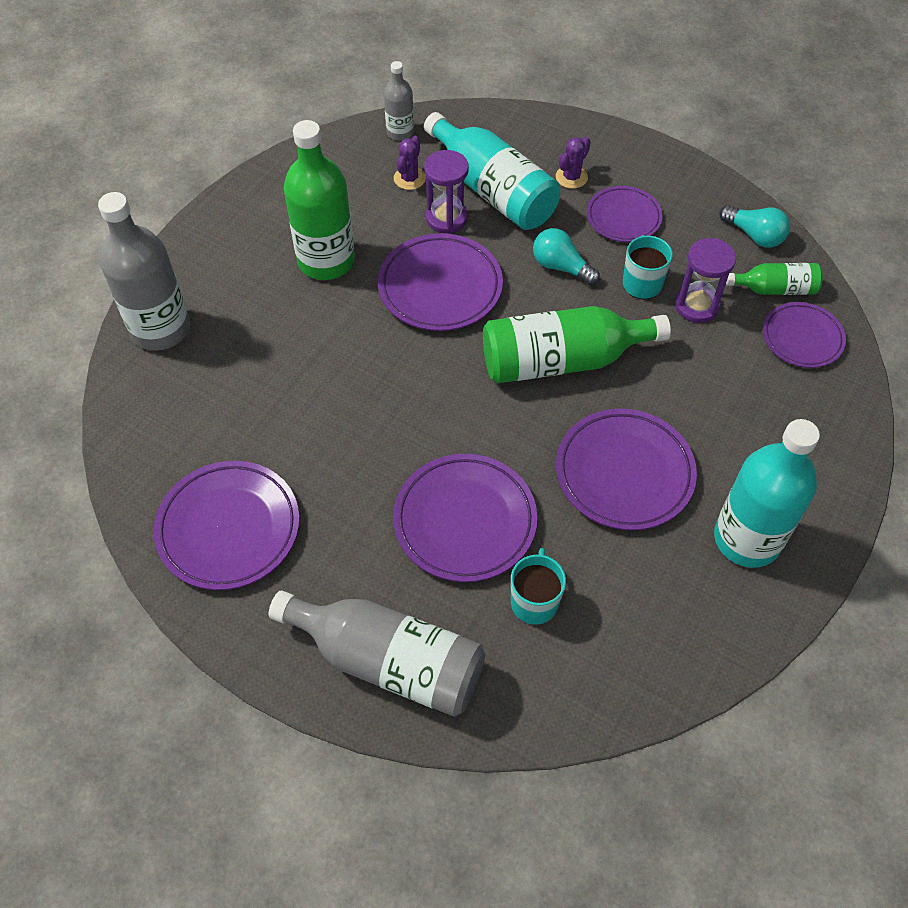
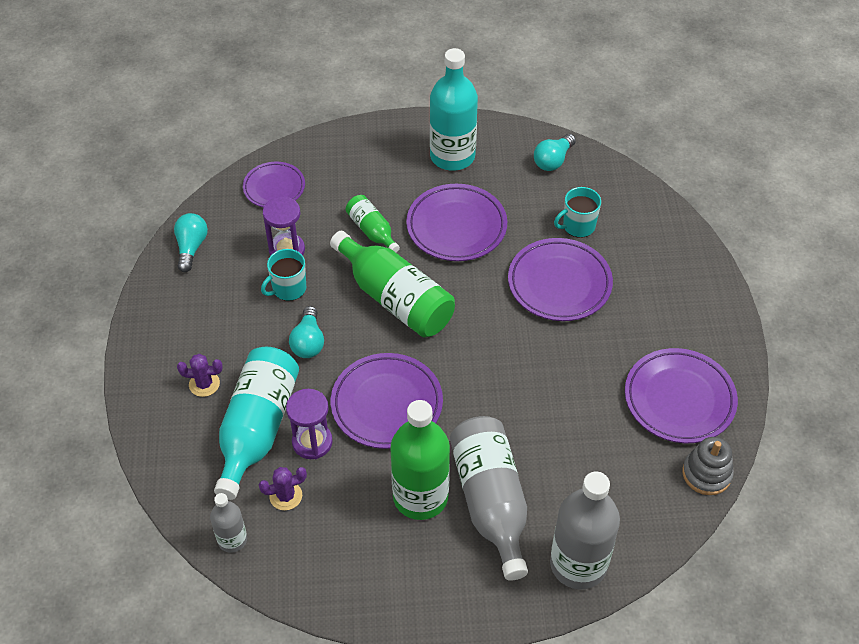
camera: 125 degrees left, 5 degrees down
(135, 489) = (706, 474): none -> grey stacking toy
(389, 661) = (674, 269): grey bottle -> grey bottle (491, 502)
(623, 217) = (227, 329): purple plate -> none
(666, 651) = (553, 160): none -> turquoise light bulb
(775, 289) = (238, 217): green bottle -> green bottle (372, 231)

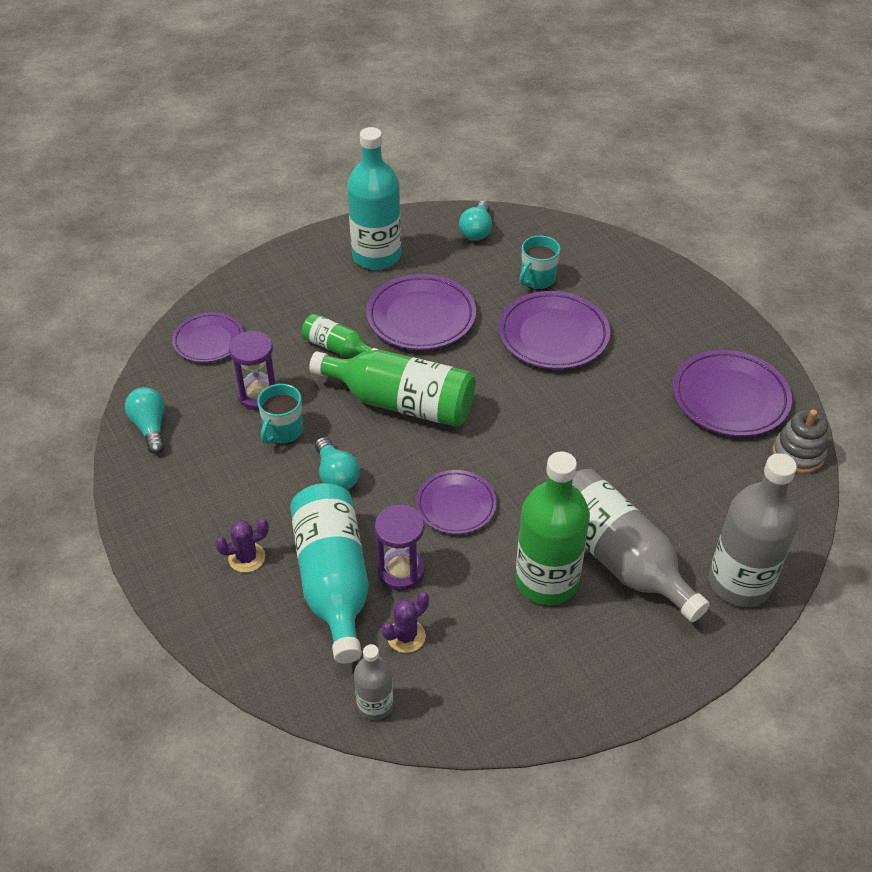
camera: 25 degrees left, 5 degrees down
(387, 404) = (456, 505): purple plate -> purple plate, size x0.63

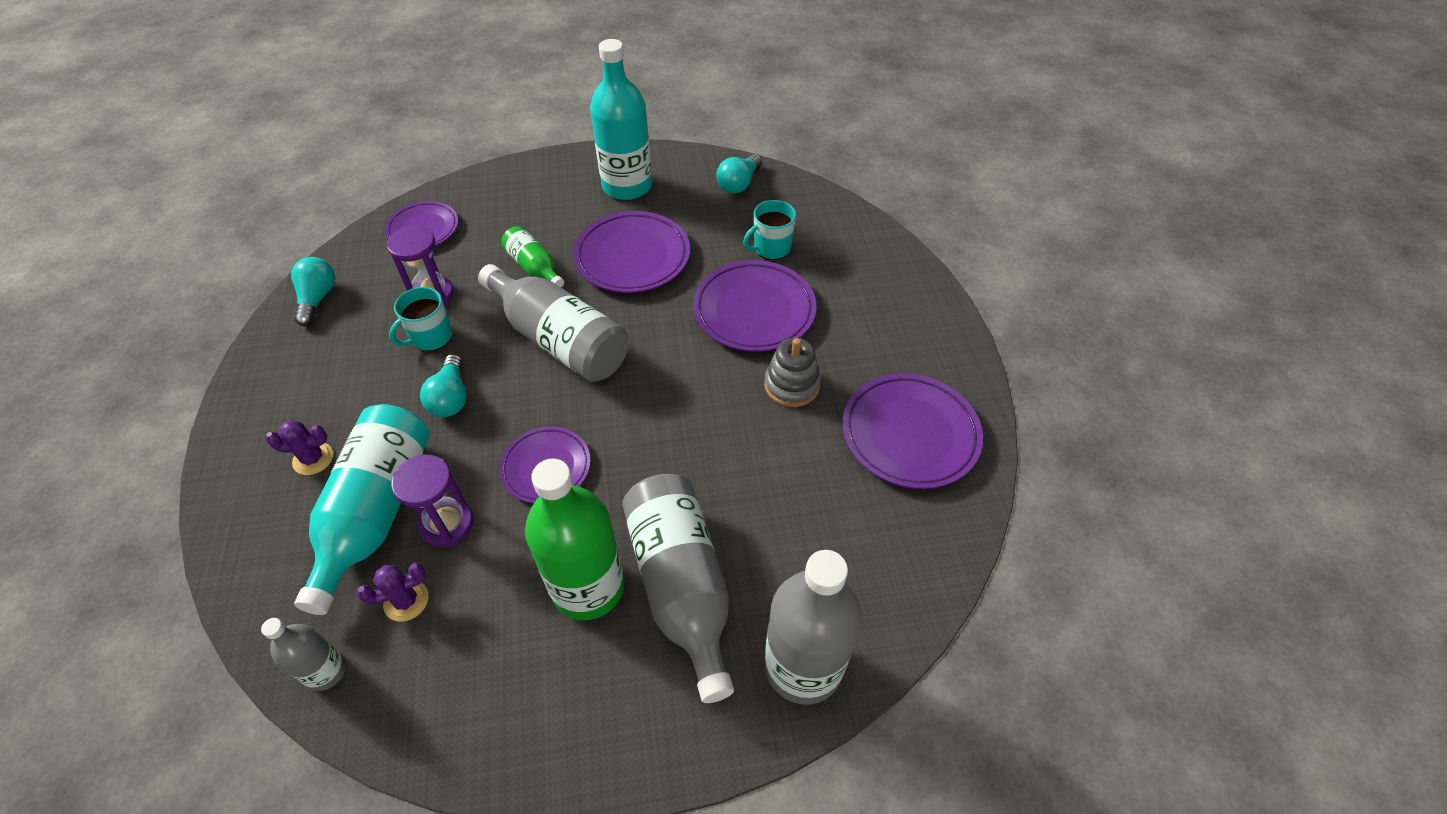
camera: 20 degrees right, 5 degrees up
(401, 403) = (560, 340): green bottle -> grey bottle
(798, 454) = (956, 526): grey stacking toy -> grey stacking toy (791, 385)

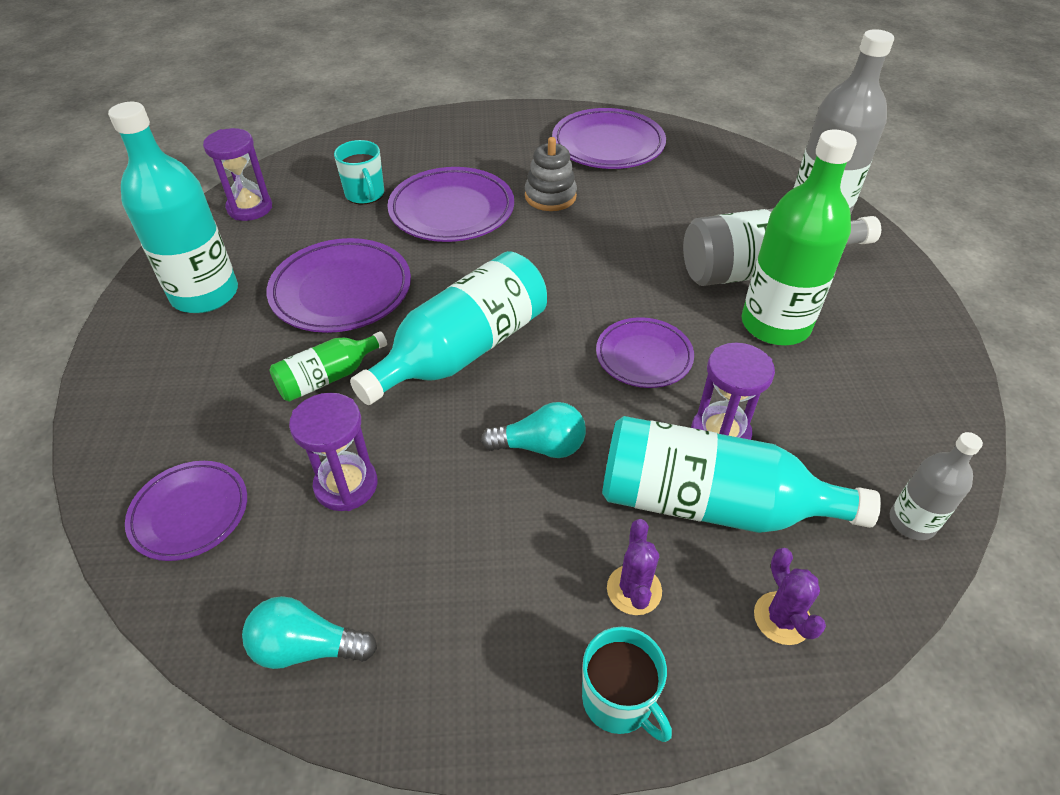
camera: 85 degrees left, 5 degrees down
(406, 600) = (817, 460): purple cactus -> purple cactus (782, 618)
(431, 337) = (431, 478): turquoise mug -> turquoise mug (618, 700)
(560, 340) = (463, 350): grey bottle -> turquoise bottle
(739, 184) = (250, 208): turquoise light bulb -> purple hourglass

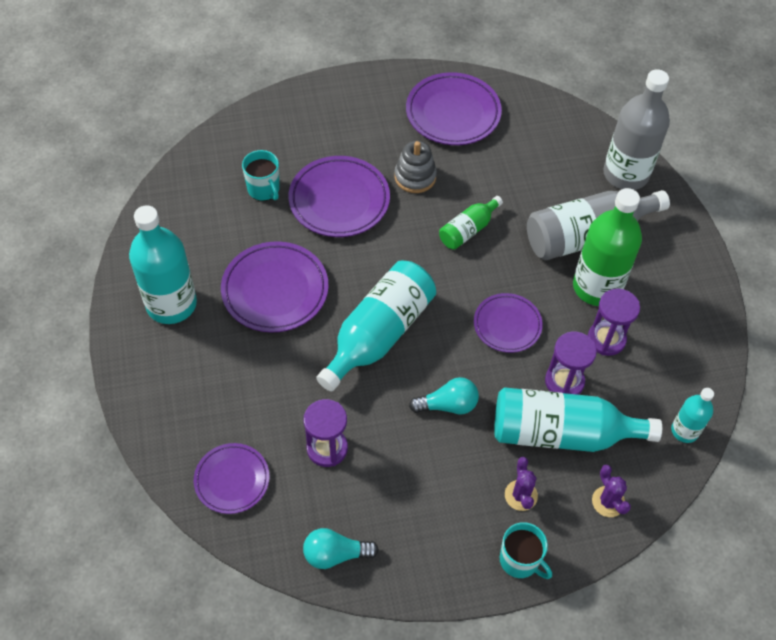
camera: 10 degrees left, 10 degrees up
(250, 208) = (174, 214): purple hourglass -> purple hourglass (606, 339)
(328, 377) = (289, 367): green bottle -> green bottle (468, 230)
(912, 522) = (684, 431): grey bottle -> turquoise bottle

